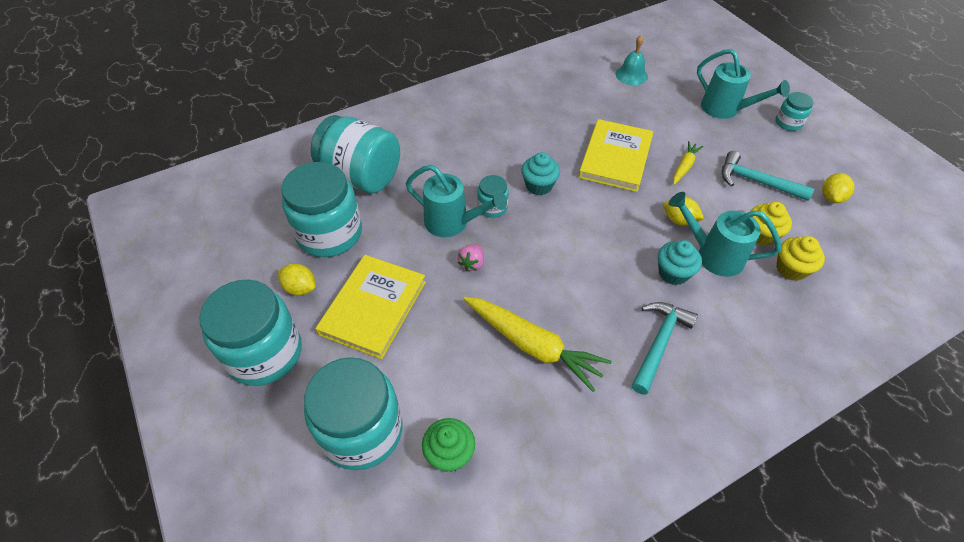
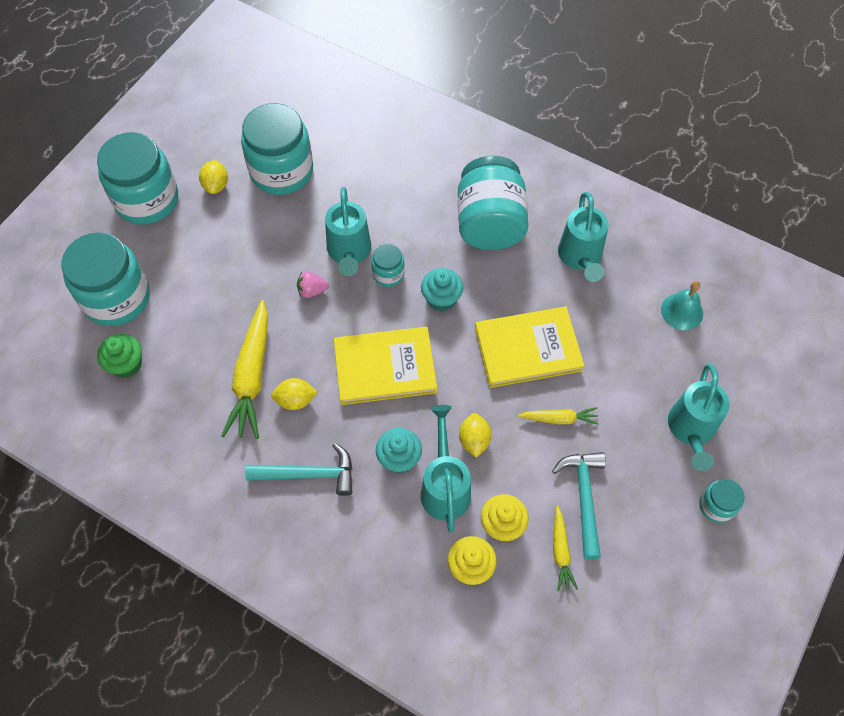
camera: 60 degrees right, 10 degrees up
(361, 176) = (360, 155): turquoise jar -> turquoise jar (489, 223)
(373, 307) = (225, 244): yellow book -> yellow book (385, 367)
(556, 100) = (580, 257): none -> turquoise watering can
(796, 212) = (560, 552): none -> yellow carrot
(831, 197) = (610, 584): yellow lemon -> yellow lemon (295, 400)

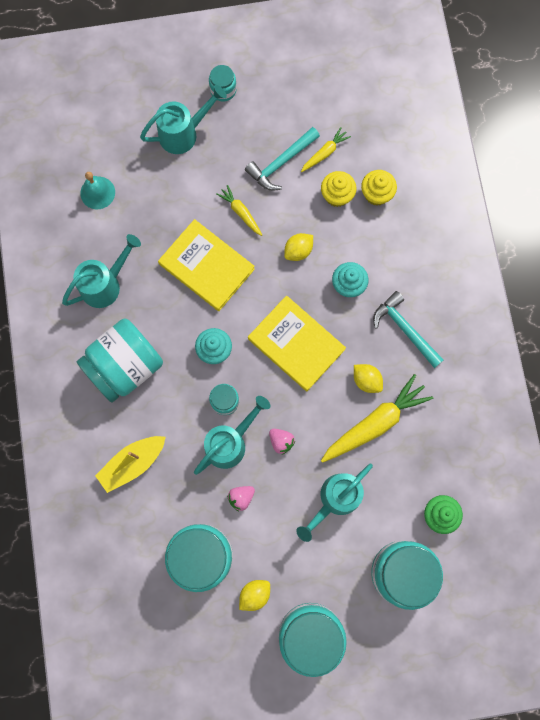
camera: 130 degrees left, 15 degrees up
(297, 228) = (241, 497): none -> pink strawberry
(401, 174) = (132, 463): none -> yellow boat
(445, 487) = (342, 244): turquoise watering can -> turquoise watering can (335, 499)

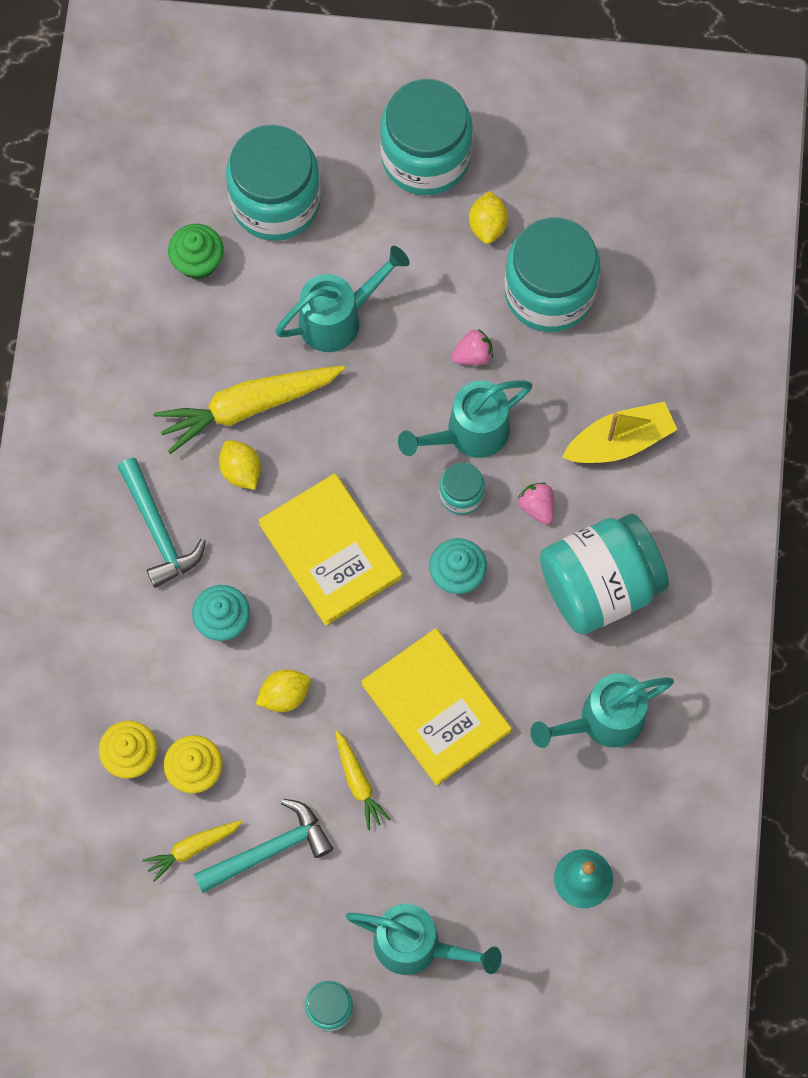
camera: 165 degrees left, 5 degrees down
(183, 133) = (417, 945): turquoise watering can -> turquoise watering can turned 150 degrees counterclockwise
(254, 594) = (488, 225): yellow lemon -> yellow lemon turned 60 degrees counterclockwise
(281, 441) = (393, 416): pink strawberry -> pink strawberry (537, 507)

